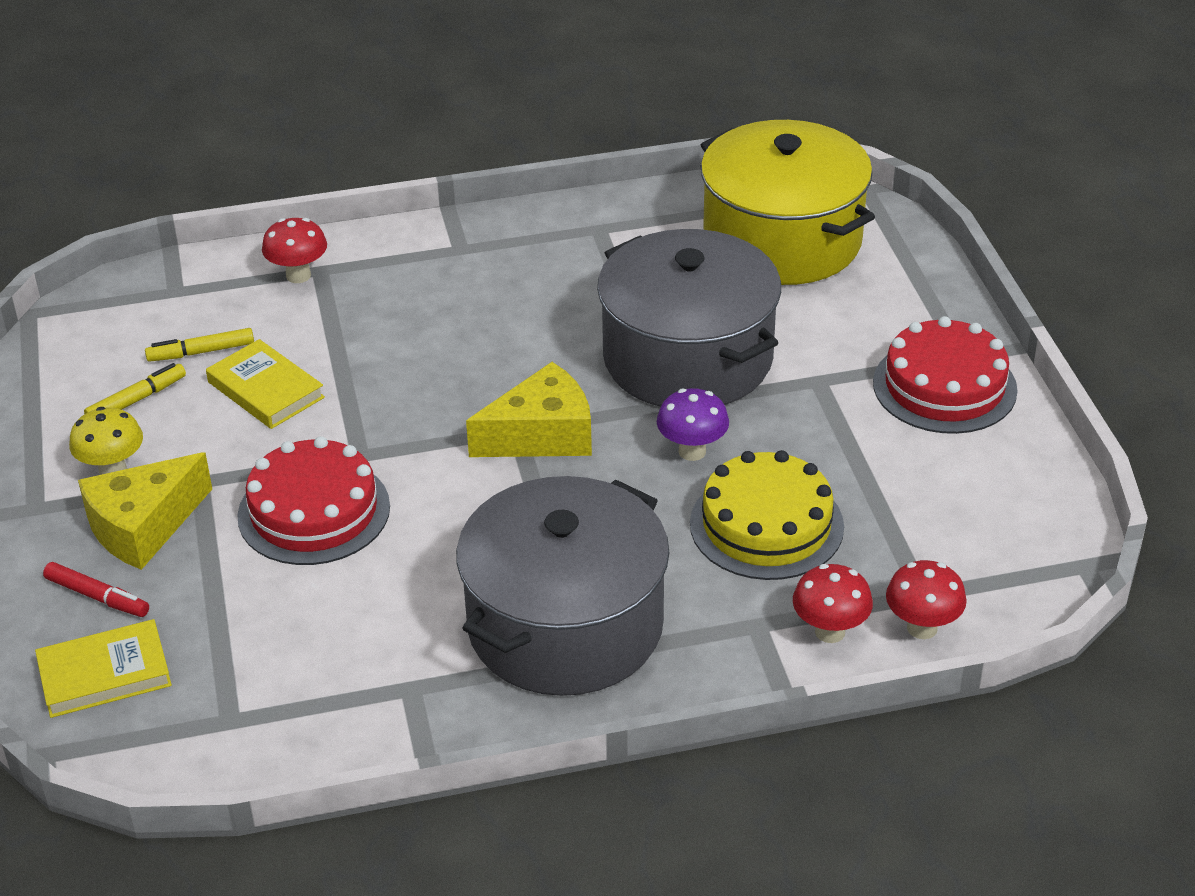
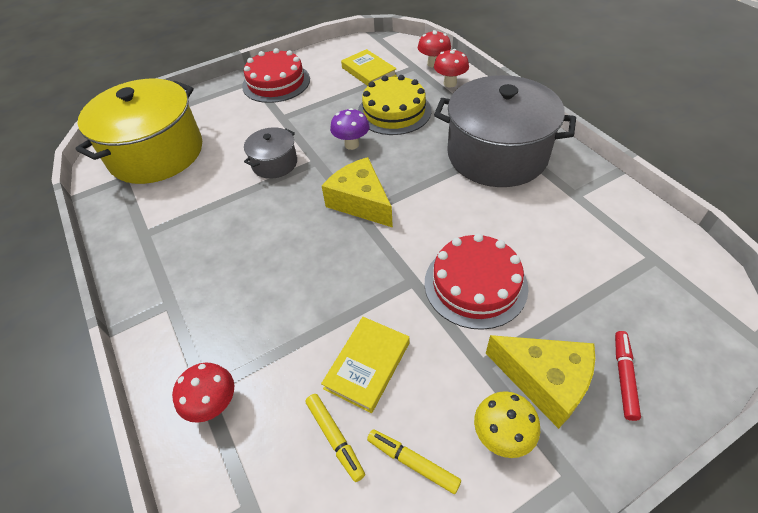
camera: 105 degrees left, 10 degrees up
(105, 674) = (677, 337): yellow book -> yellow book (369, 72)
(688, 358) = (274, 163): grey pot -> grey pot, size x0.47

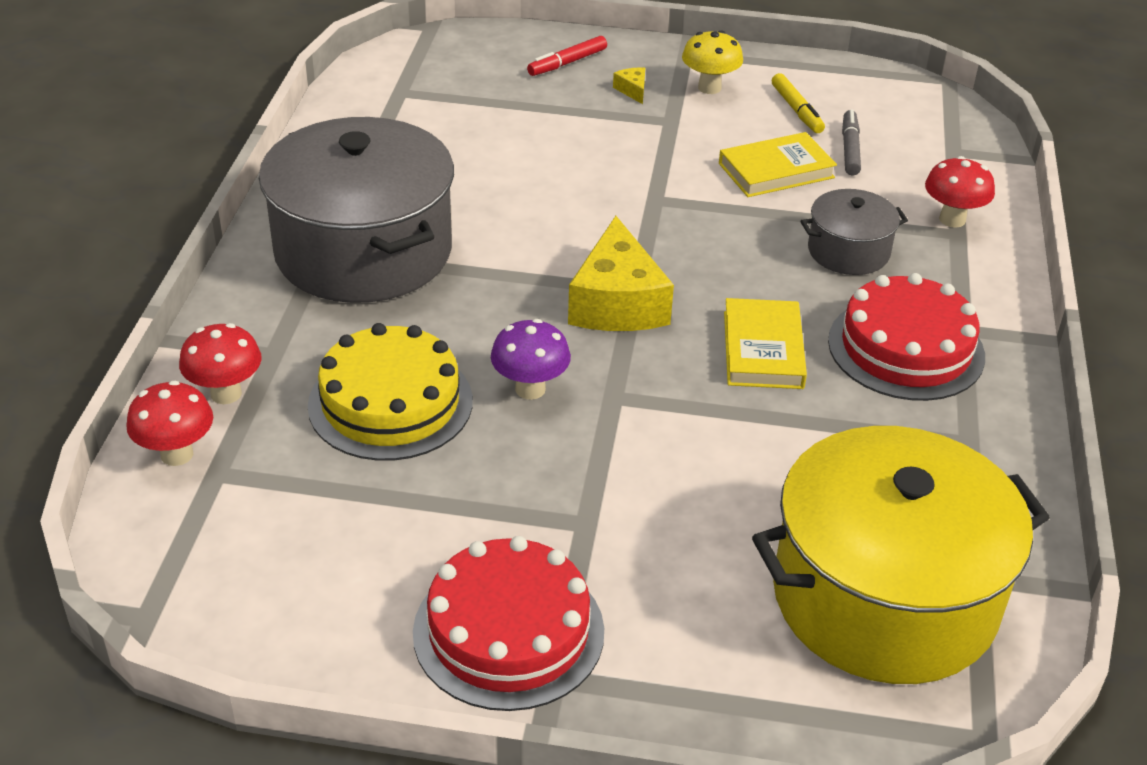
camera: 145 degrees left, 10 degrees down
(274, 163) = (683, 434): grey pot -> grey pot (848, 251)
(335, 438) = (850, 149): yellow marker -> grey marker
(369, 72) = (306, 523): yellow book -> yellow book (762, 349)
(475, 284) = (596, 164): red cake -> red cake (906, 348)
(544, 381) = (632, 90): yellow cheese -> yellow cheese, size x0.41

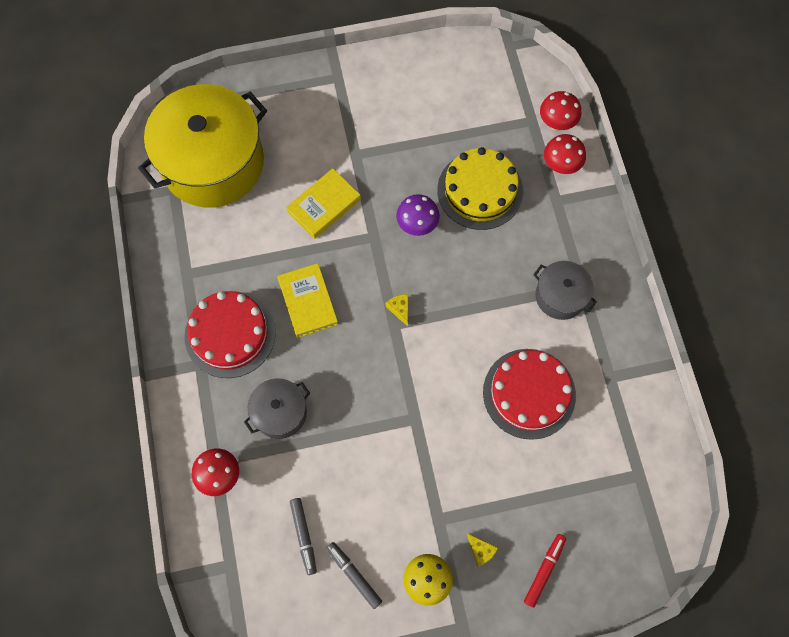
camera: 160 degrees right, 30 degrees up
(363, 251) = (560, 296): grey pot -> grey pot, size x0.47
(508, 631) = (364, 90): red cake -> red cake (529, 393)
(617, 302) = (400, 309): yellow cheese -> yellow cheese, size x0.41
(776, 171) = (347, 485): yellow book -> yellow book (324, 205)
(797, 110) = (354, 575): yellow marker -> grey marker

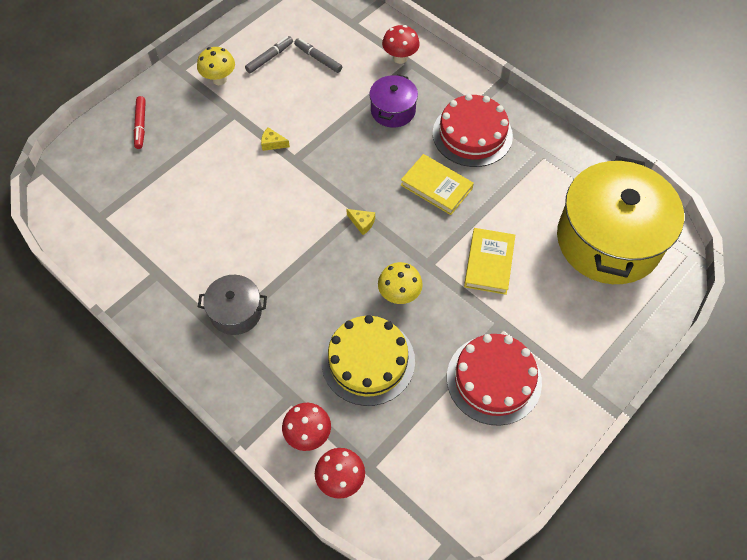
camera: 145 degrees right, 10 degrees down
(280, 412) = (393, 110): grey pot -> purple pot
(354, 575) = (269, 58): grey marker -> grey marker turned 60 degrees counterclockwise
(417, 225) = (399, 295): purple mushroom -> yellow mushroom
(481, 550) = (193, 113): yellow cheese -> yellow cheese (272, 143)
(529, 393) = (217, 224): red cake -> red cake (494, 379)

